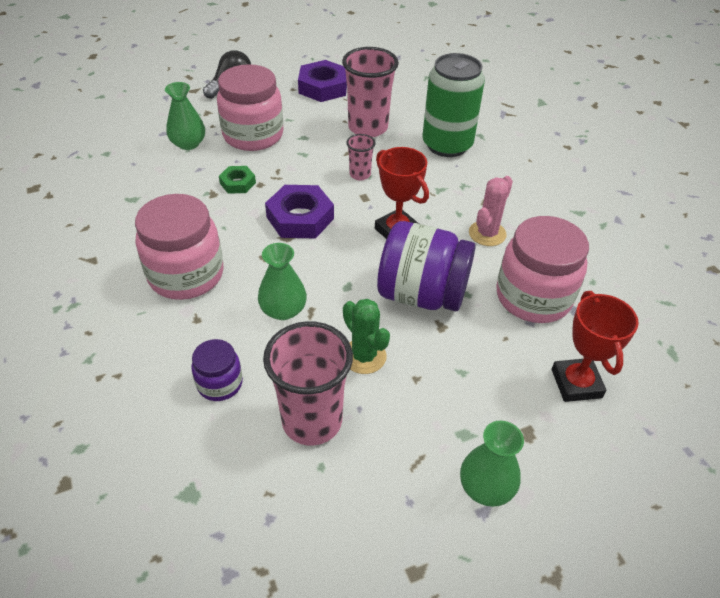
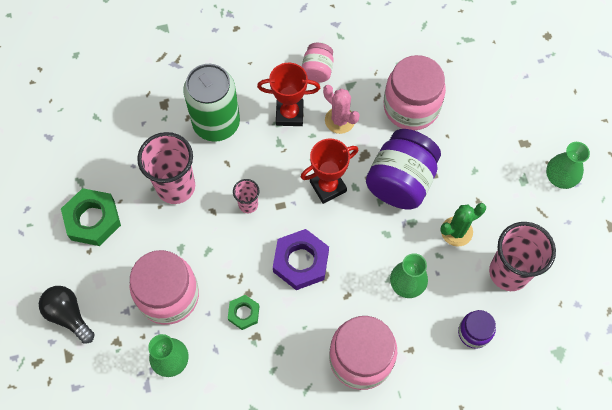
camera: 80 degrees left, 20 degrees up
(323, 87) = (92, 219): purple nut -> green nut
(545, 210) = (317, 70): none -> pink jar
(576, 383) = (488, 104): red trophy -> red trophy (289, 114)

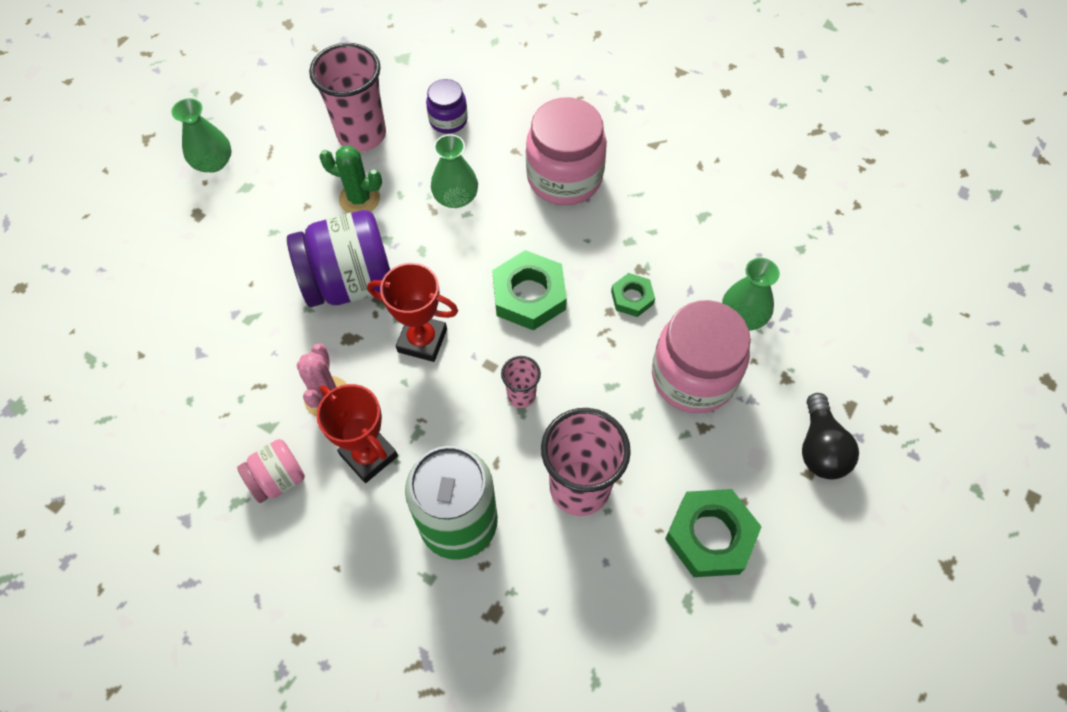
camera: 135 degrees left, 5 degrees down
(301, 262) = (529, 295): purple nut -> green nut
(411, 107) = (243, 343): pink jar -> none

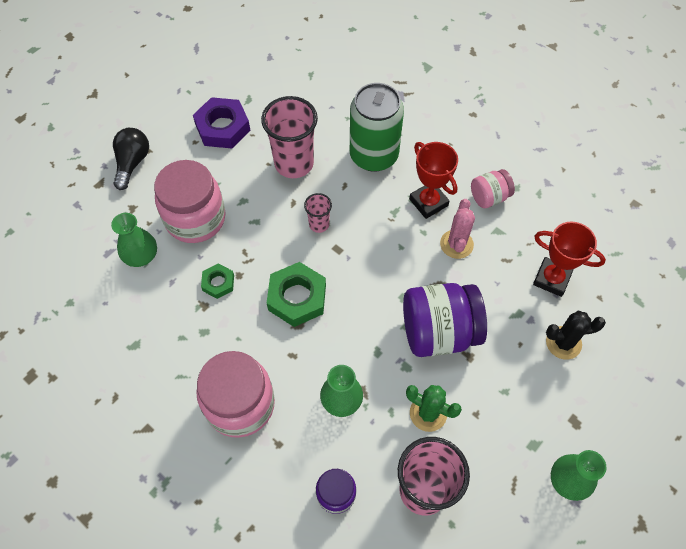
camera: 170 degrees left, 0 degrees up
(197, 292) = (563, 343): none -> black cactus
(422, 340) = (384, 275): red trophy -> red trophy (551, 279)
(710, 536) = (223, 127): green nut -> purple nut

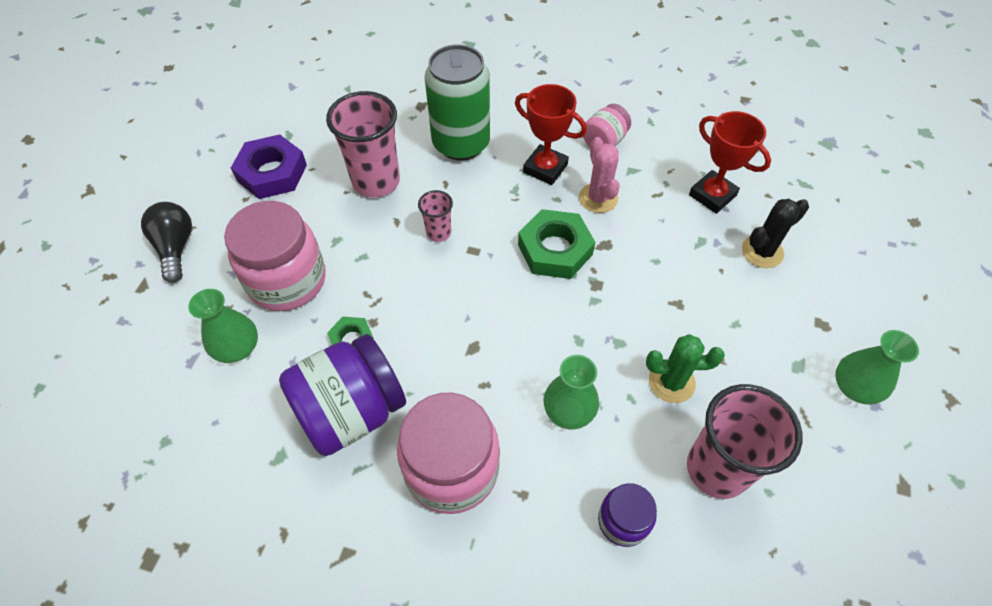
camera: 25 degrees left, 5 degrees down
(297, 297) = (455, 319): green nut -> green nut (555, 249)
(438, 332) = (632, 292): purple jar -> purple jar (351, 411)
(551, 279) = (712, 195): red trophy -> red trophy turned 45 degrees clockwise

